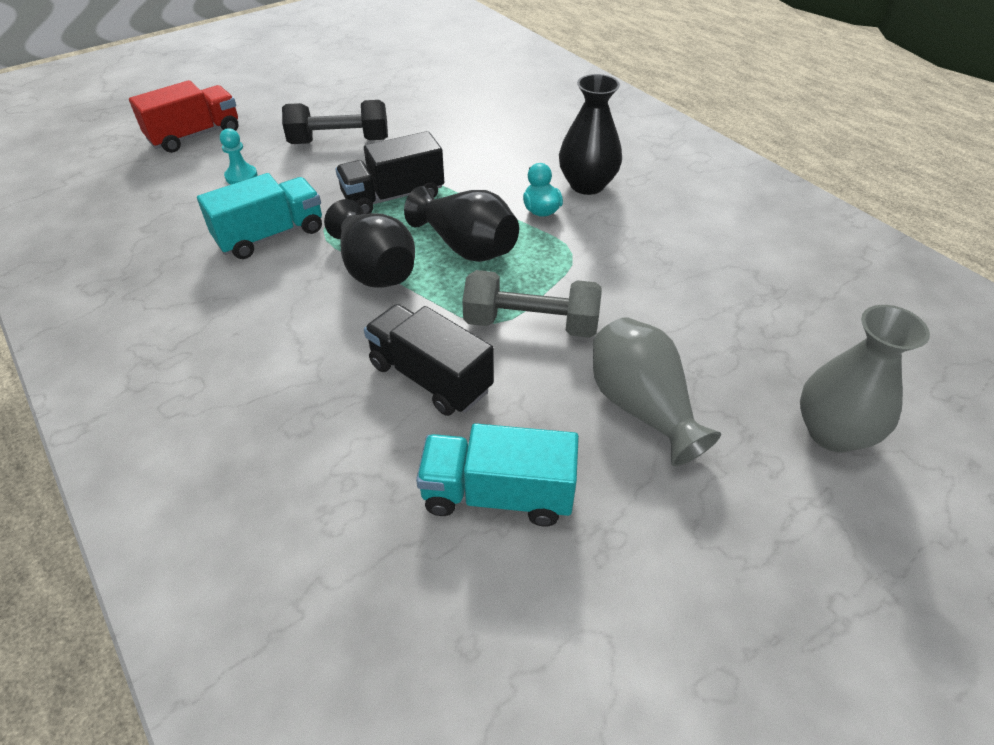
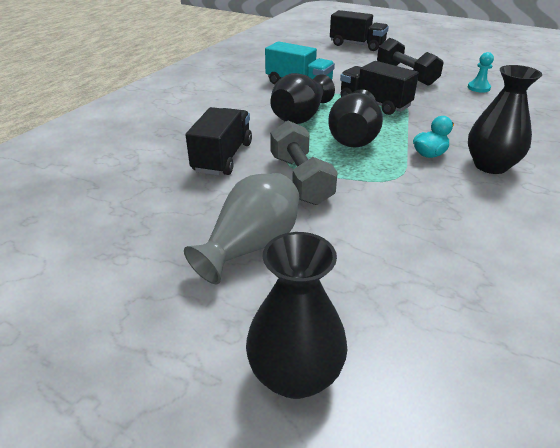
camera: 65 degrees right, 10 degrees down
(195, 135) = (357, 45): red truck -> black truck
(241, 176) = (338, 64): turquoise pawn -> turquoise pawn (478, 88)
(497, 494) = (140, 203): turquoise truck -> none
(832, 432) = (295, 375): grey vase -> black vase

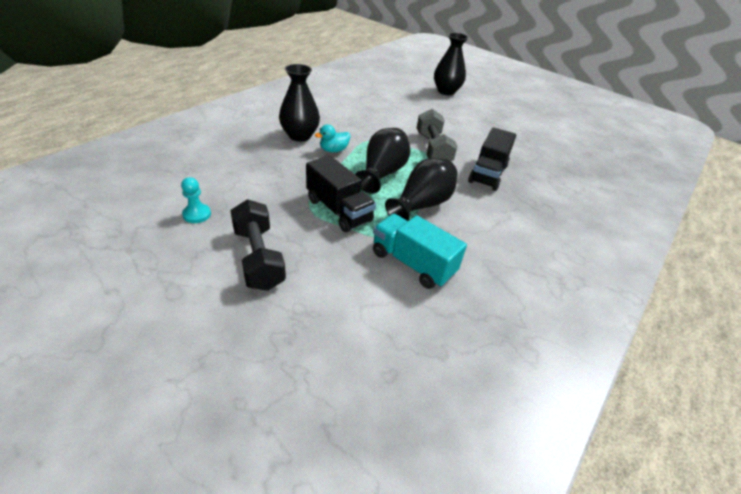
camera: 175 degrees left, 5 degrees up
(251, 246) = (463, 123): grey vase -> none
(357, 45) = (258, 393): black truck -> none

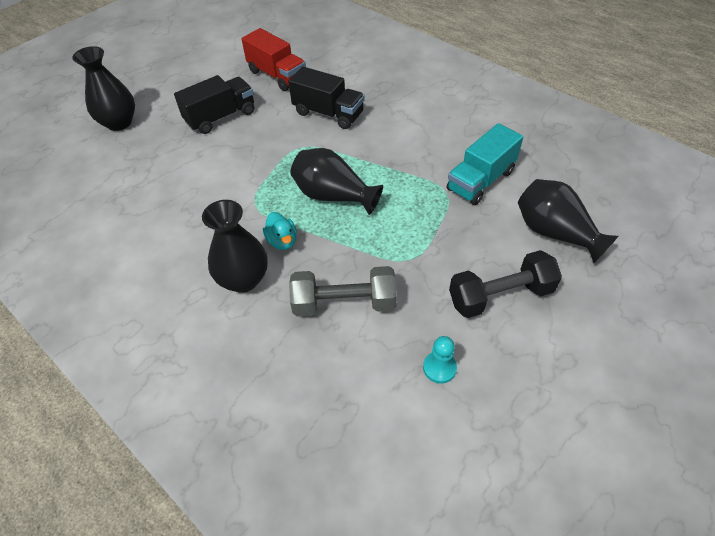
camera: 80 degrees left, 10 degrees up
(339, 210) = (410, 233): black truck -> black truck (221, 117)
(421, 205) = (390, 168): black vase -> black vase (555, 233)
(432, 149) = (278, 150): grey dumbbell -> grey dumbbell (344, 303)
(530, 149) = (277, 75): none -> red truck

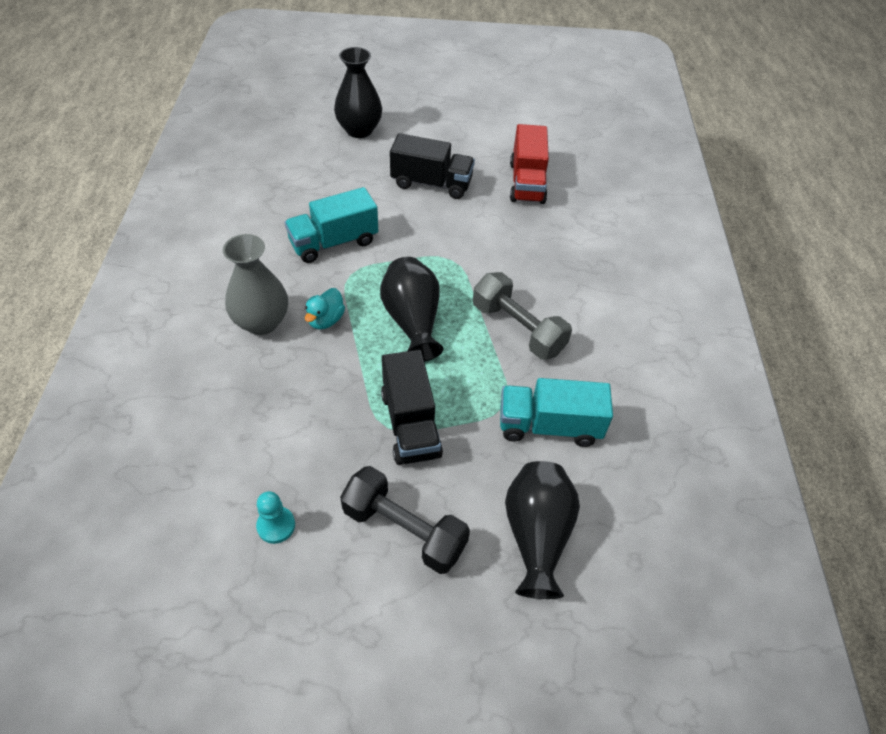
camera: 45 degrees right, 0 degrees up
(213, 197) = (334, 242): none -> turquoise truck
(243, 279) = (262, 322): black vase -> grey vase
(328, 113) = (516, 250): black truck -> black truck (410, 424)
(344, 303) = (292, 408): grey dumbbell -> grey dumbbell (517, 329)

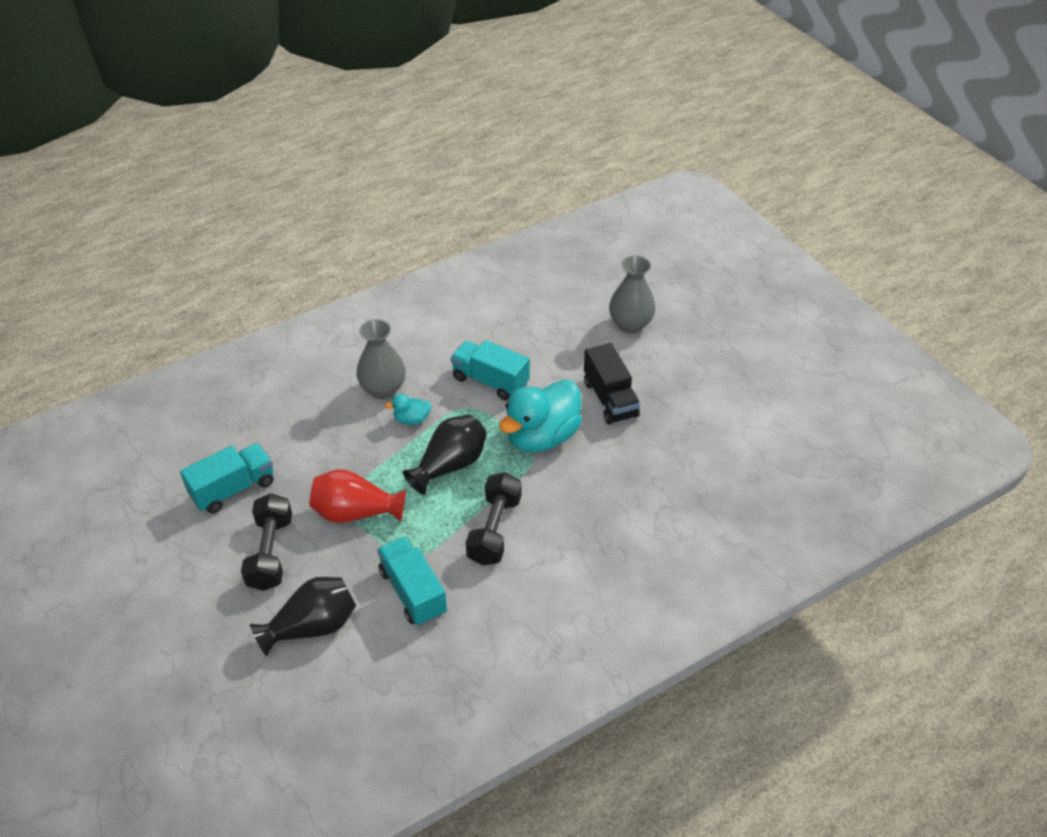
camera: 60 degrees right, 5 degrees down
(276, 525) = (233, 489): turquoise pawn -> turquoise truck
(359, 130) = (630, 324): black vase -> grey vase
(410, 424) = (356, 513): black truck -> red vase
(435, 244) = (542, 437): none -> turquoise duck
(517, 329) = (494, 530): grey dumbbell -> black dumbbell
(527, 182) = (673, 456): red truck -> none

